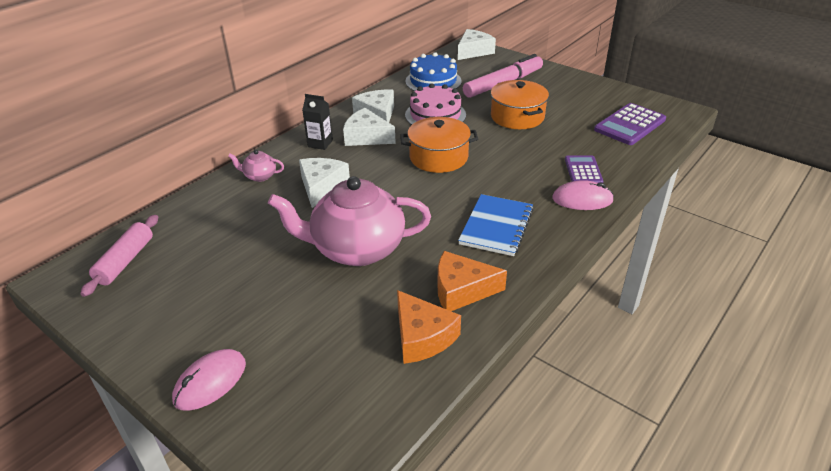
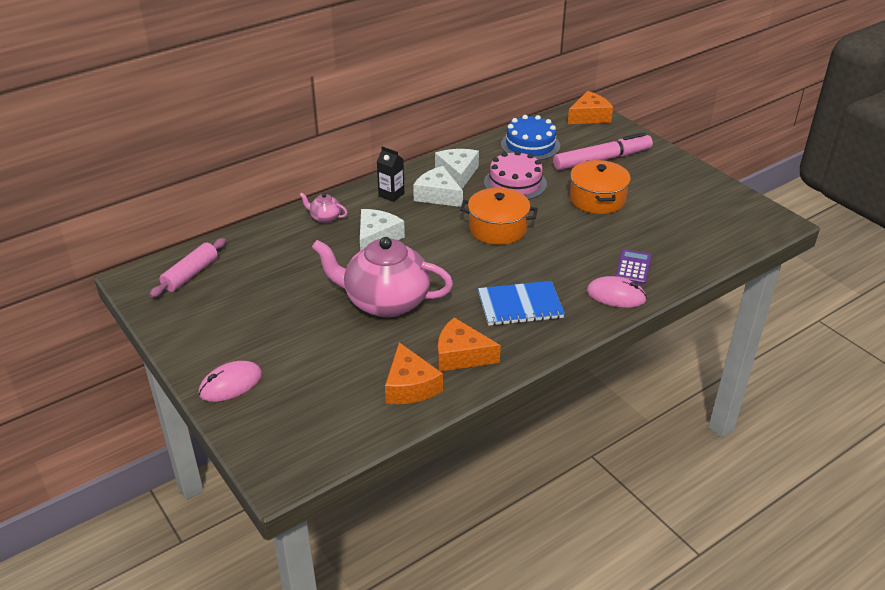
camera: 15 degrees right, 0 degrees up
(473, 51) = (589, 116): white cheese -> orange cheese
(496, 226) = (520, 305): blue notebook -> blue notebook turned 45 degrees clockwise
(629, 125) = (710, 228): purple calculator -> none

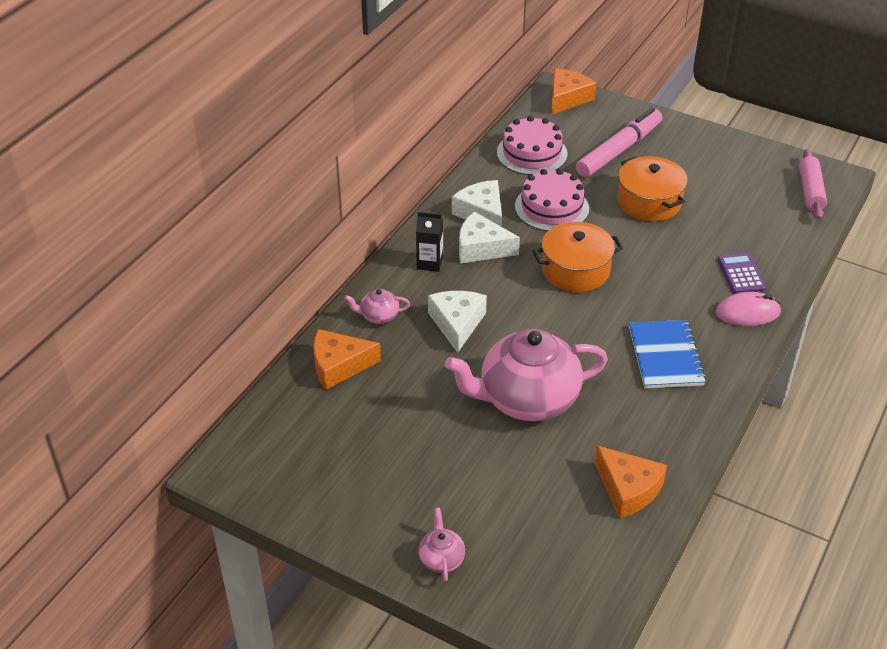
camera: 25 degrees left, 5 degrees up
(190, 274) = (282, 441): pink rolling pin -> pink rolling pin (810, 191)
(230, 384) = (441, 559): pink mouse -> pink teapot
(461, 355) = (651, 435): orange cheese -> orange cheese (339, 366)
(520, 305) = (665, 356): blue notebook -> blue notebook turned 60 degrees counterclockwise
(530, 145) = (532, 153): blue cake -> pink cake

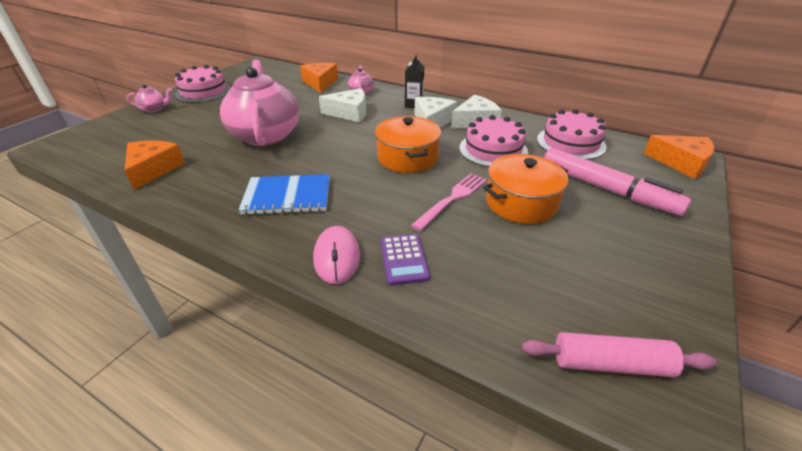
camera: 90 degrees right, 5 degrees down
(366, 513) = (203, 91): none -> pink cake
(628, 489) = (153, 169): orange cheese -> orange cheese turned 135 degrees clockwise
(649, 242) = (452, 198): none -> pink fork
(741, 274) = (404, 259): purple calculator -> purple calculator turned 90 degrees clockwise

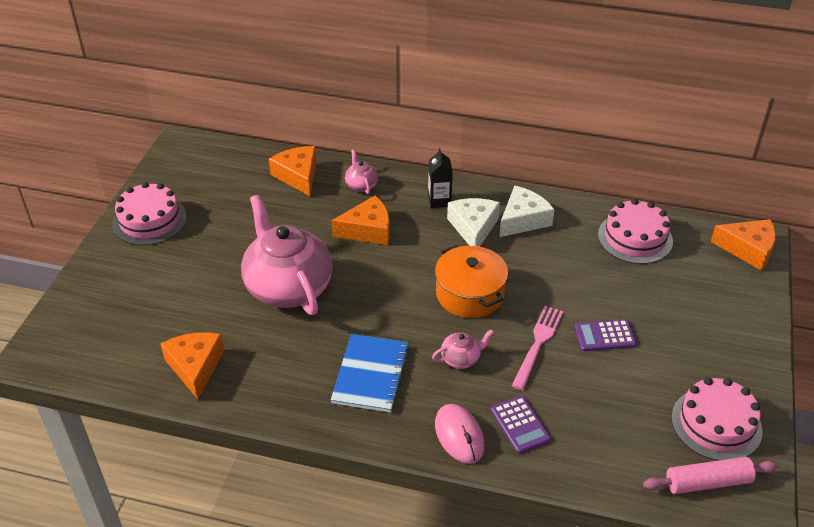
camera: 15 degrees left, 5 degrees up
(154, 109) = (110, 266): pink teapot -> pink teapot (461, 359)
(287, 196) = (371, 374): blue notebook -> blue notebook turned 60 degrees counterclockwise
(349, 113) = (368, 230): white cheese -> orange cheese
(493, 150) = (556, 264): pink cake -> pink cake (716, 424)
(521, 203) = (604, 336): orange pot -> purple calculator
(606, 189) = (681, 301): pink marker -> none

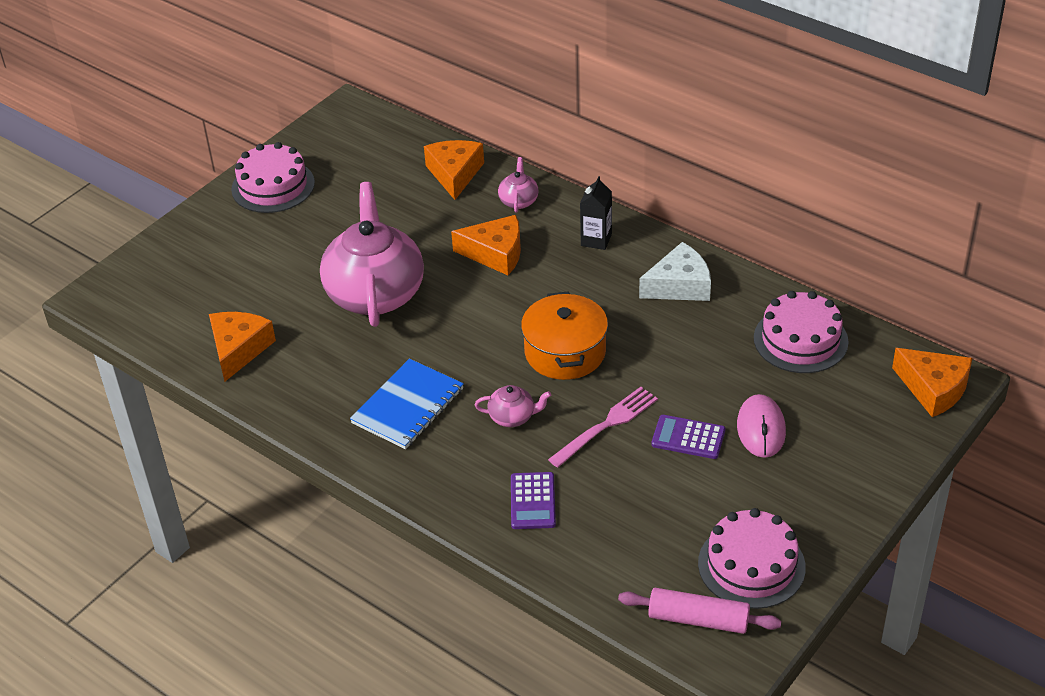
camera: 25 degrees right, 0 degrees up
(459, 435) = (462, 492): pink mouse -> pink mouse (761, 429)
(473, 228) = (616, 280): white cheese -> none

